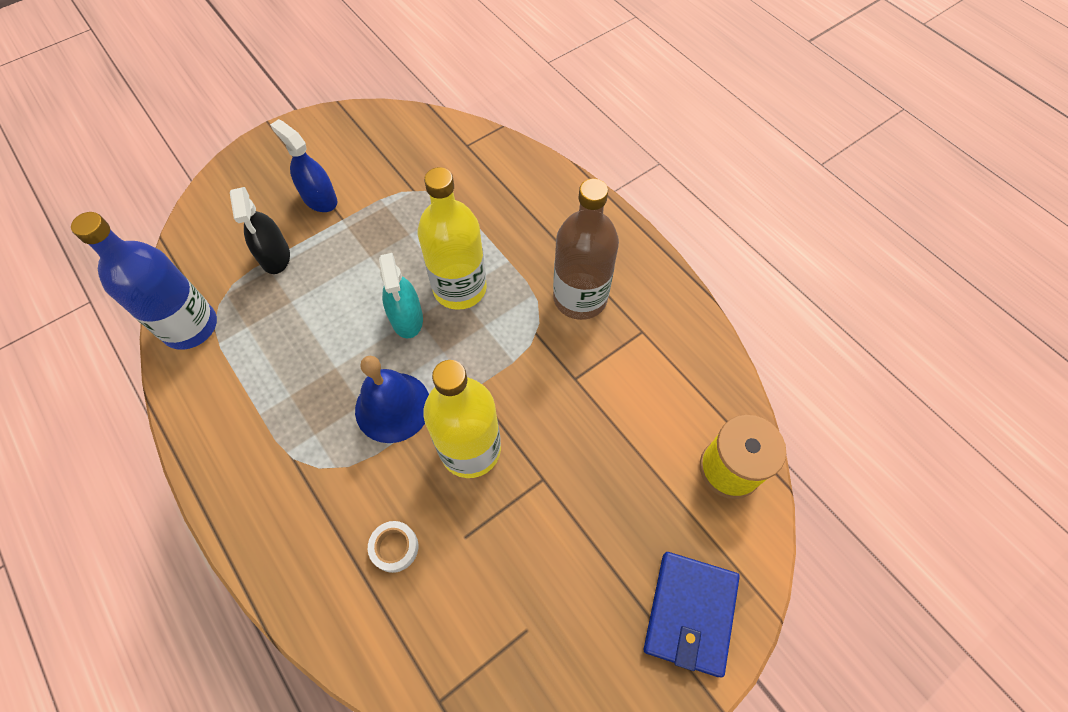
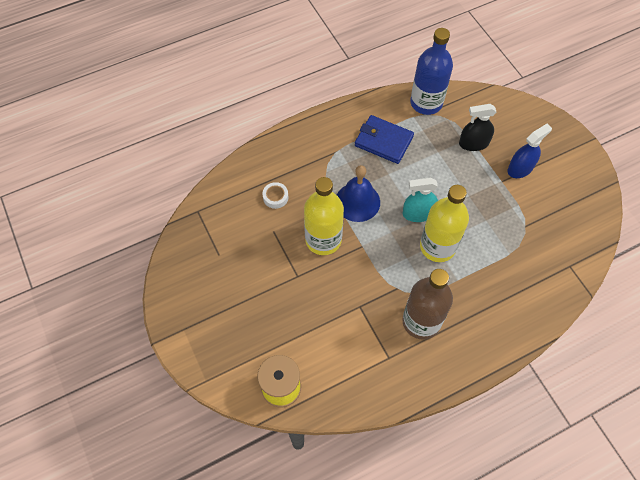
camera: 100 degrees right, 0 degrees up
(690, 613) = (205, 339): blue wallet -> blue wallet (383, 141)

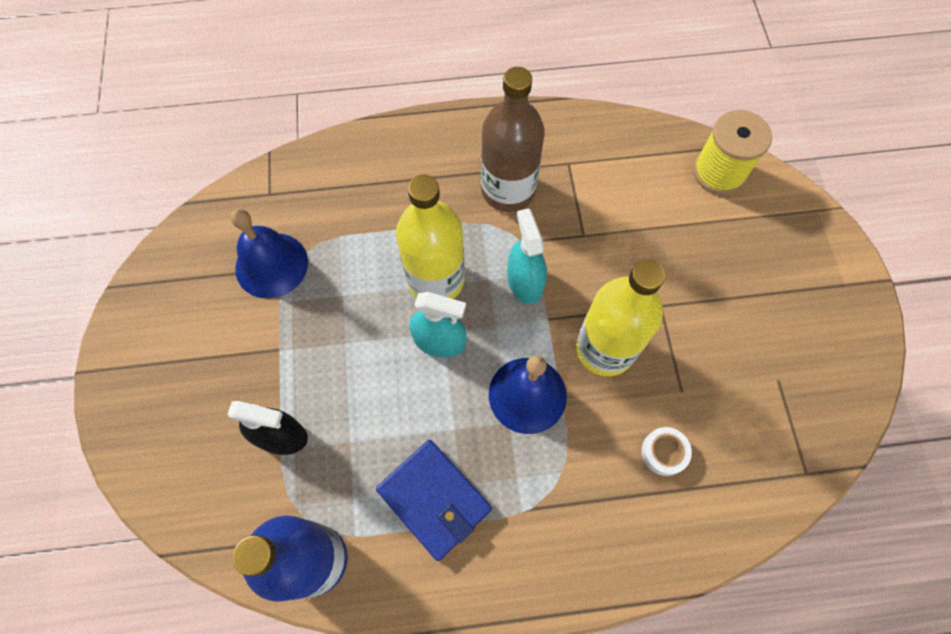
camera: 160 degrees left, 5 degrees up
(384, 263) = (524, 282): none -> turquoise spray bottle
(520, 168) = (235, 361): blue spray bottle -> none
(537, 223) = (271, 265): none -> blue bell

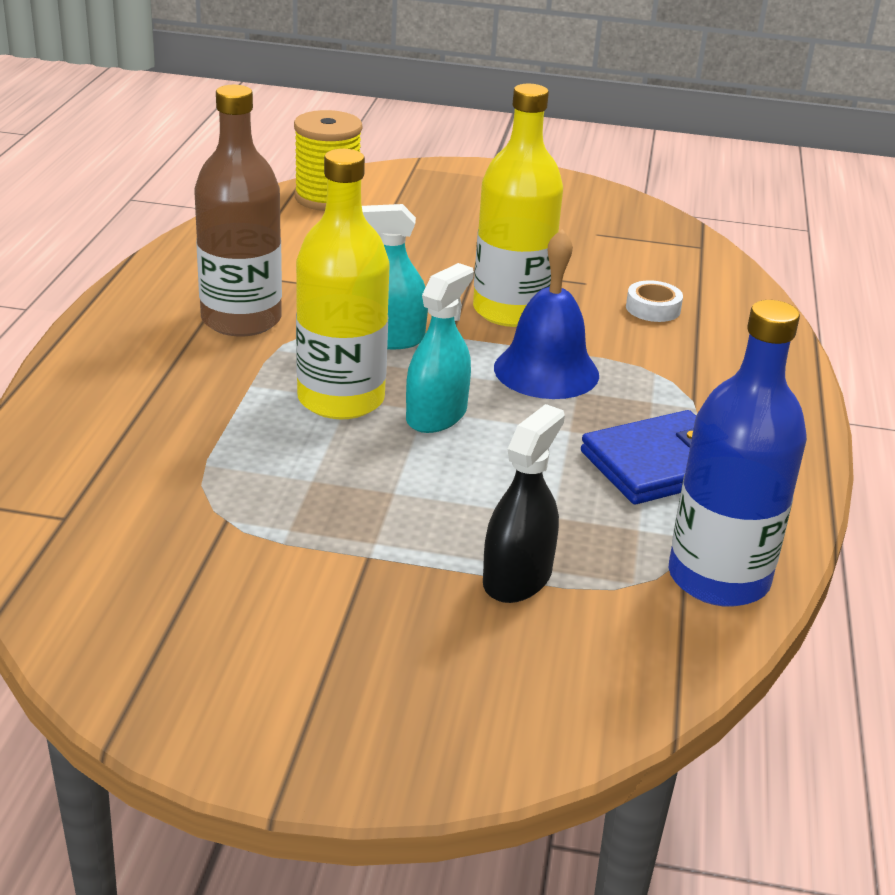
camera: 75 degrees left, 35 degrees down
(271, 265) = (207, 538): blue bell -> none

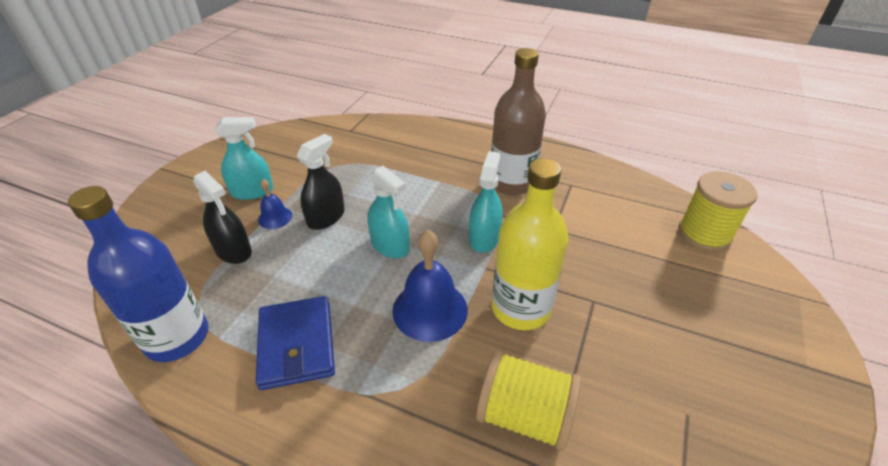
camera: 105 degrees right, 10 degrees up
(336, 607) = (252, 191): none -> turquoise spray bottle
(341, 399) = (417, 210): yellow bottle -> none
(389, 491) = (326, 217): none -> black spray bottle
(409, 552) = (275, 217): none -> blue bell
(653, 308) = (524, 415): white tape -> yellow spool

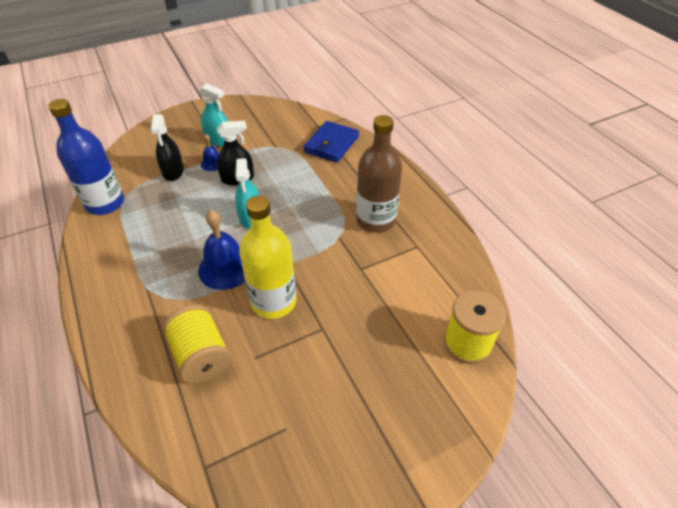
camera: 40 degrees right, 5 degrees up
(296, 344) = (146, 241): blue wallet -> blue wallet (331, 144)
(484, 238) = (309, 246): turquoise spray bottle -> none

